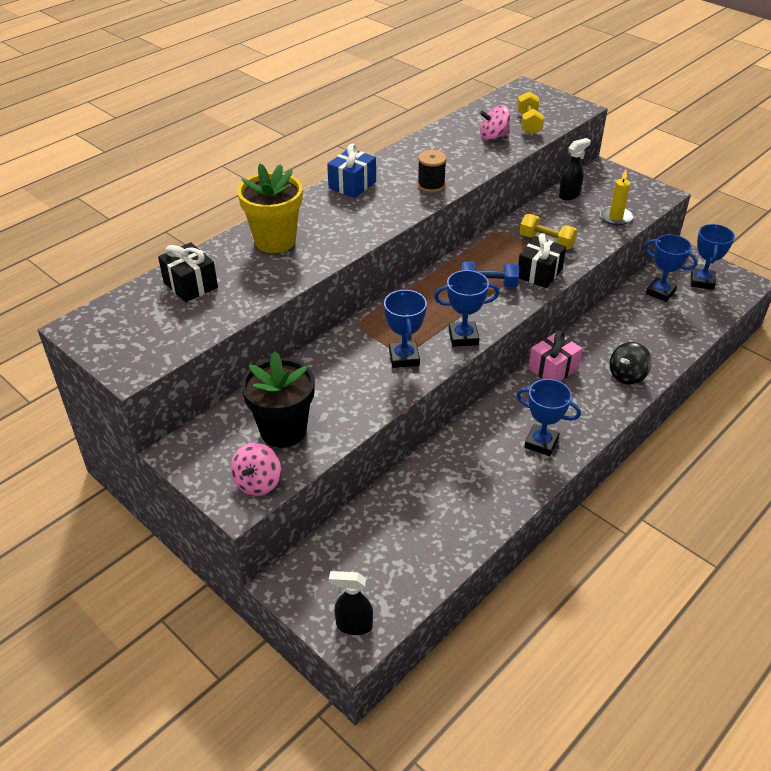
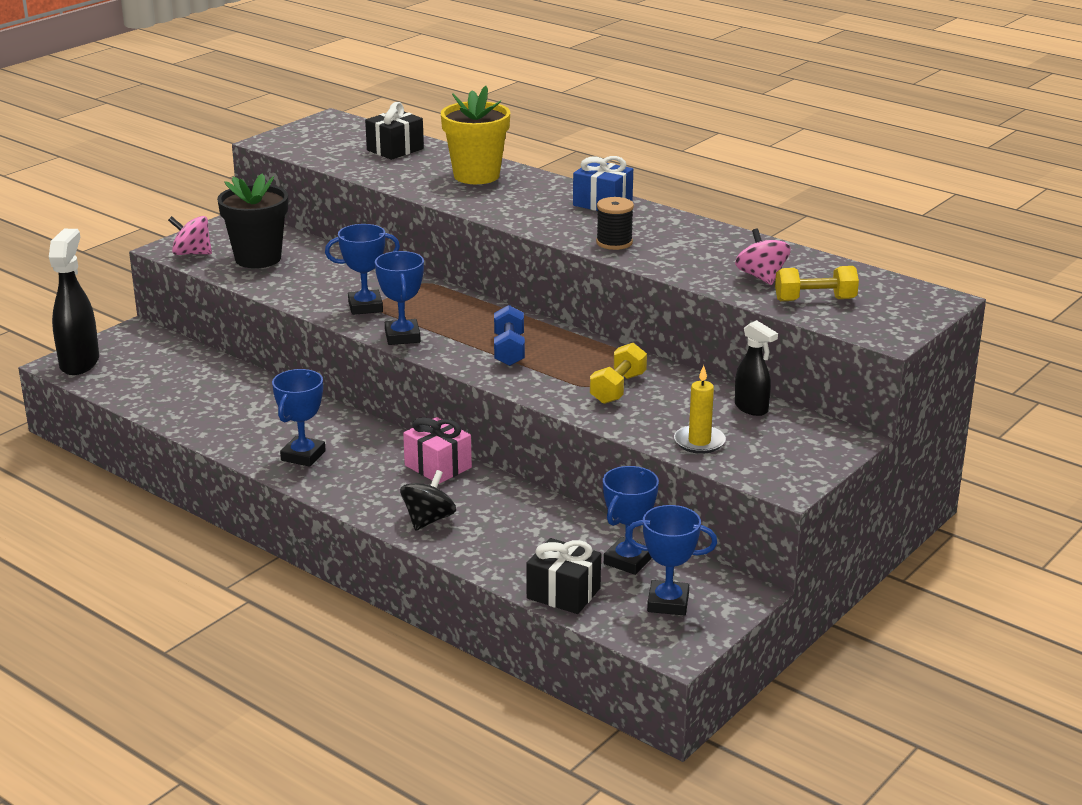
camera: 85 degrees right, 15 degrees down
(353, 625) = (80, 363): black spray bottle -> black spray bottle, size x1.67
(539, 273) = (540, 382): black gift -> black gift (563, 593)
(627, 375) = (428, 520): black spinning top -> black spinning top turned 75 degrees clockwise

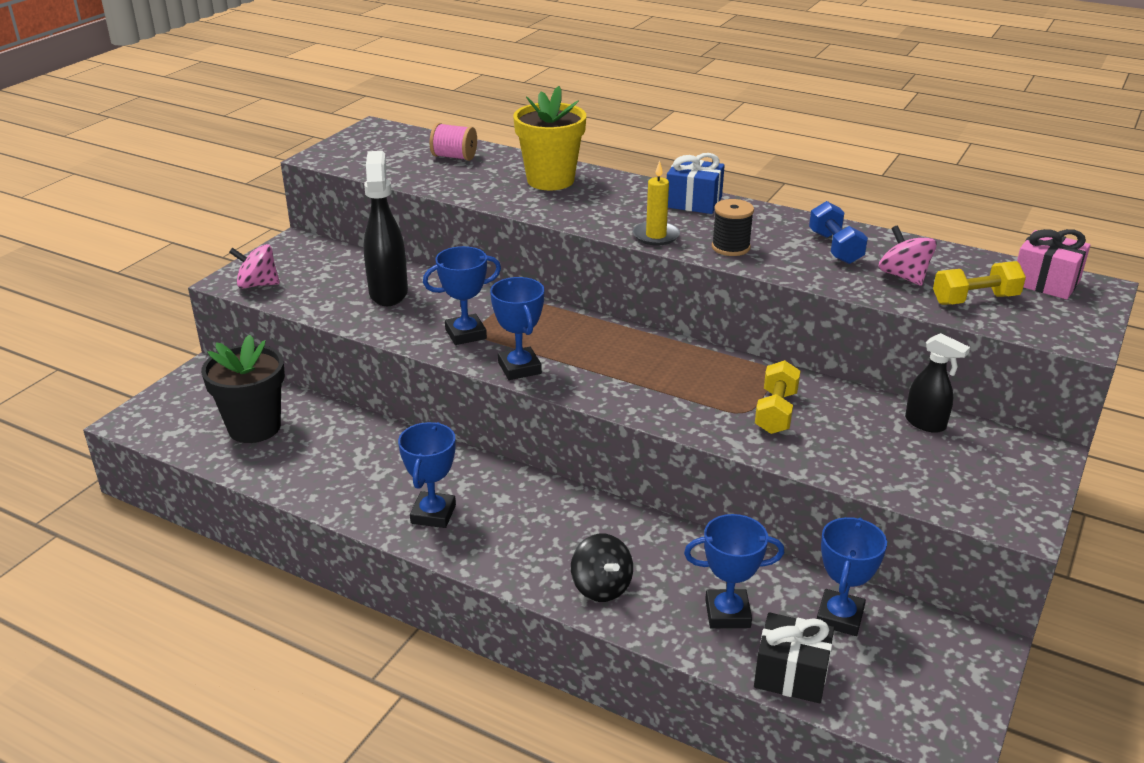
camera: 10 degrees left, 5 degrees up
(80, 363) = (152, 417): black spray bottle -> black spray bottle (388, 293)
(258, 258) = (331, 285): black flower pot -> black flower pot (254, 427)
(395, 149) = (454, 157): black gift -> pink spool
(428, 520) = (601, 587): black spinning top -> black spinning top turned 135 degrees clockwise
(438, 466) = (584, 512): pink gift -> pink gift (1045, 282)
(509, 350) = (639, 374): blue dumbbell -> blue dumbbell (835, 248)
(668, 603) = (910, 672): blue trophy -> blue trophy (727, 613)
(699, 442) = (896, 474): yellow candle -> yellow candle (656, 236)

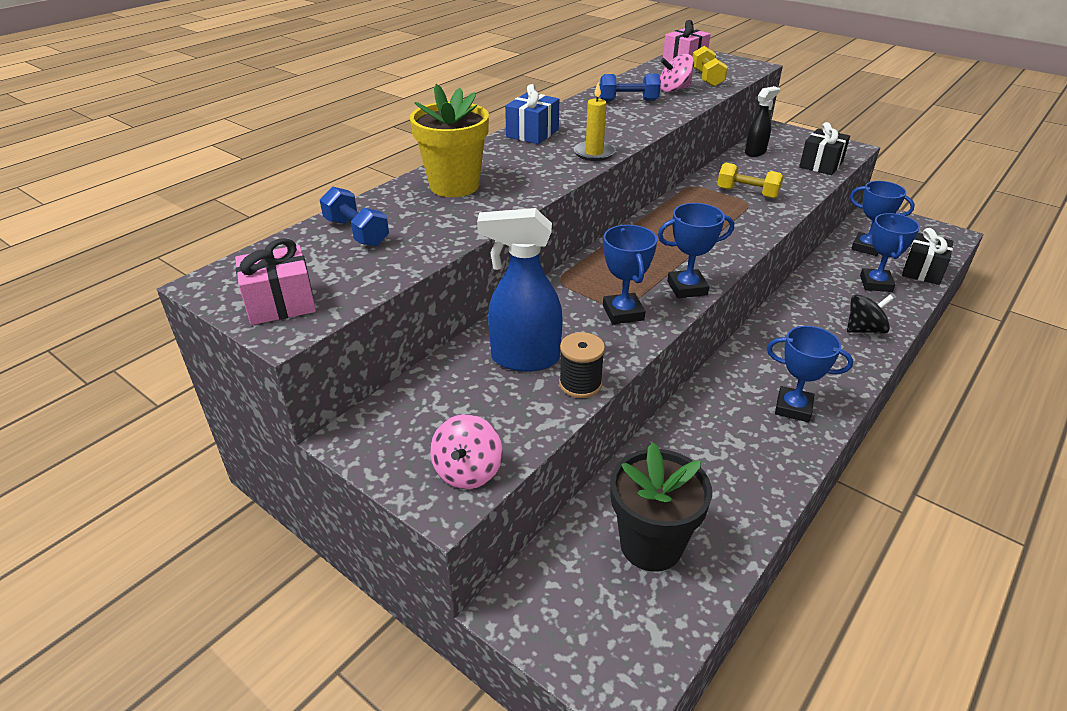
camera: 80 degrees left, 5 degrees up
(350, 150) = (281, 304): none -> pink gift
(388, 293) = (524, 359): black spray bottle -> blue spray bottle
(454, 157) = (357, 232): pink spool -> blue dumbbell
(730, 247) = (621, 130): black spool -> black spool (580, 384)
(921, 485) = (821, 165): none -> black gift

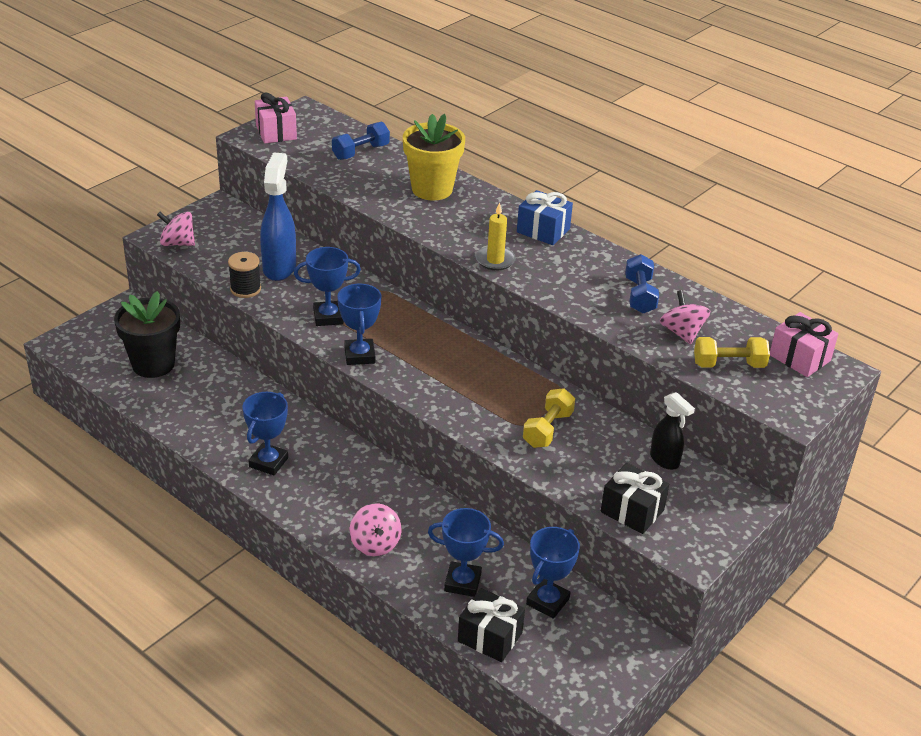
camera: 90 degrees right, 0 degrees up
(864, 329) = (375, 544): black spinning top -> pink spinning top

